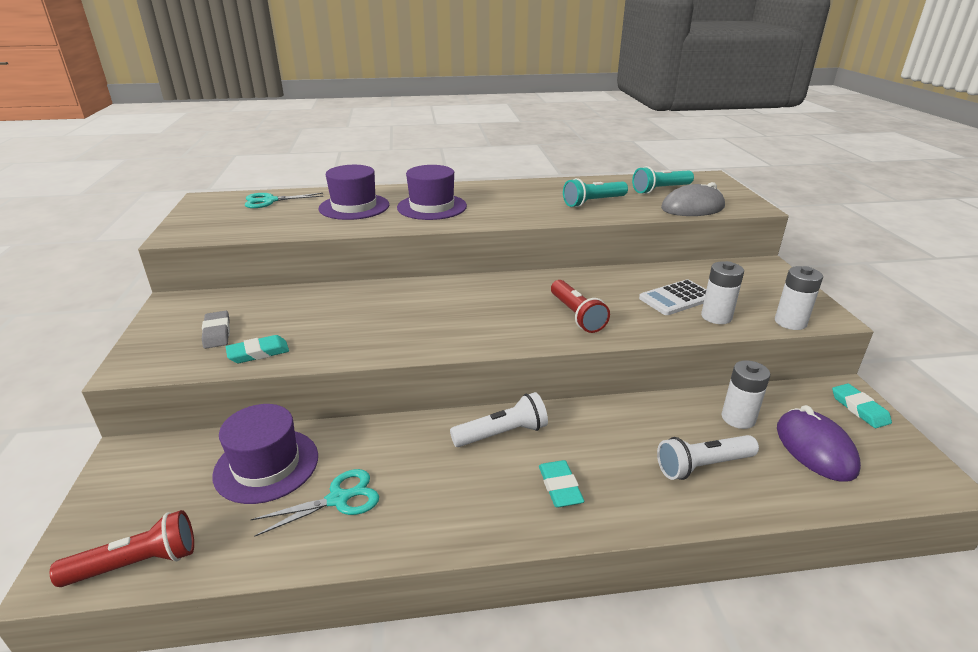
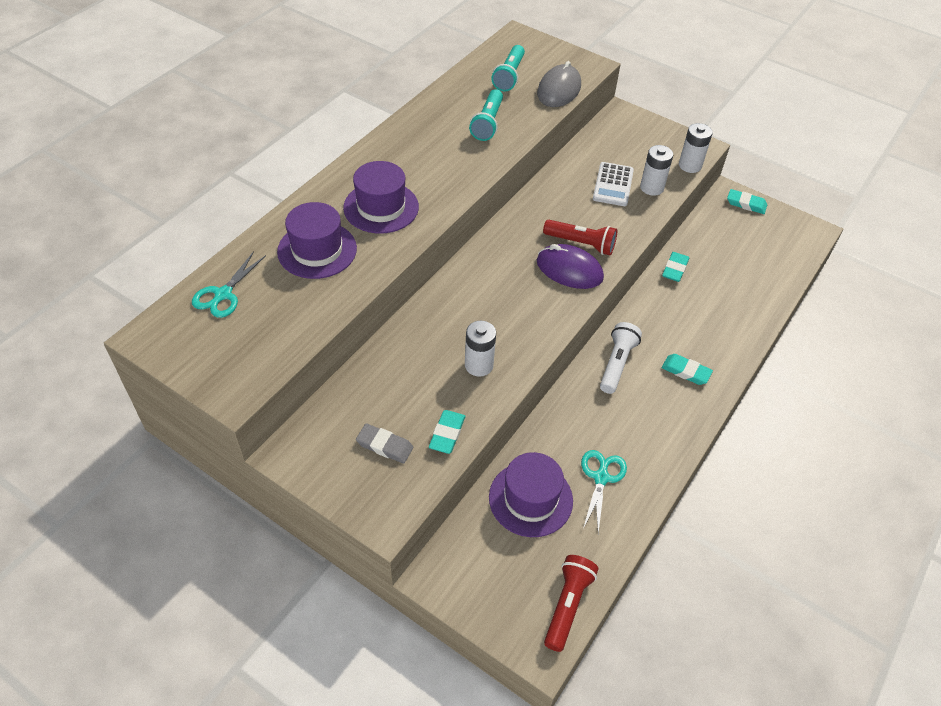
camera: 50 degrees left, 20 degrees up
(681, 408) = (675, 269): none -> turquoise eraser
(702, 466) = (725, 302): white flashlight -> none
(738, 418) = (706, 255): white battery -> white battery (479, 365)
(815, 448) = (755, 249): purple mouse -> purple mouse (569, 270)

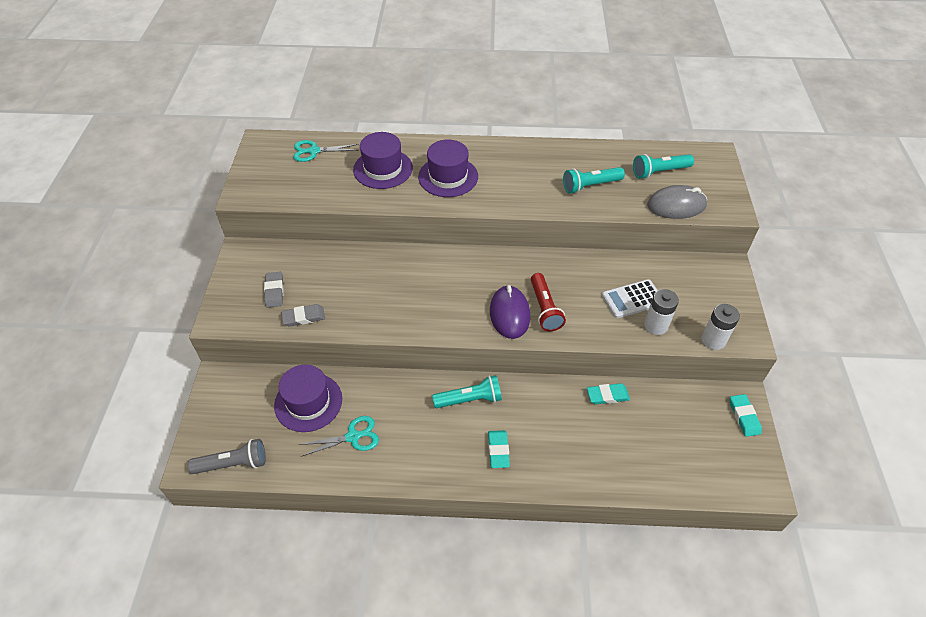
camera: 60 degrees right, 0 degrees up
(447, 434) = (303, 317): turquoise eraser -> grey eraser
(479, 365) = (374, 305): white battery -> none
(567, 605) = (233, 464): red flashlight -> grey flashlight
(617, 364) = (470, 399): white flashlight -> turquoise flashlight

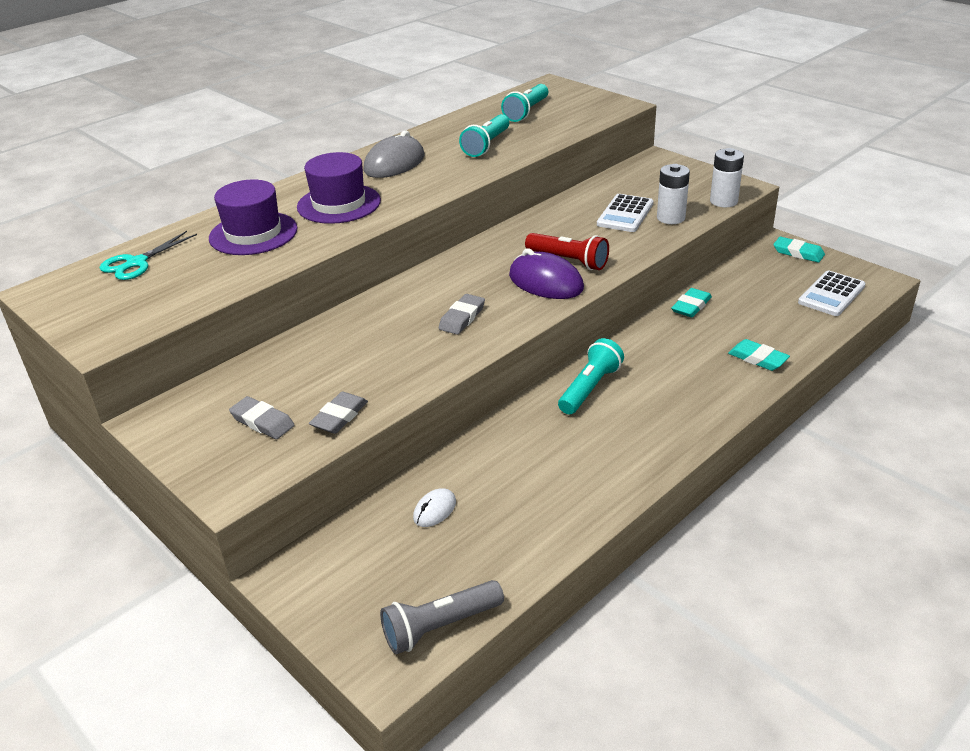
camera: 45 degrees left, 15 degrees down
(233, 464) = (440, 626): grey flashlight -> grey flashlight turned 150 degrees counterclockwise
(308, 402) = (434, 510): purple hat -> white mouse
(353, 437) = (531, 497): turquoise scissors -> none
(435, 302) = (462, 318): none -> grey eraser
(498, 450) = (675, 401): turquoise eraser -> turquoise eraser (757, 358)
(676, 205) = (577, 122): grey mouse -> grey mouse (394, 163)
(711, 467) = (831, 294): none -> white calculator

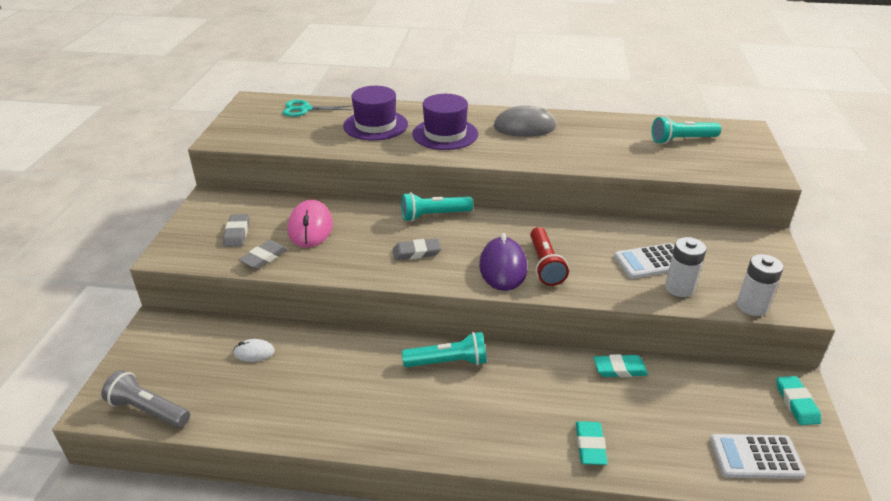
camera: 50 degrees right, 0 degrees up
(327, 367) = (310, 228): none -> pink mouse
(339, 416) = (264, 257): grey eraser -> grey eraser turned 45 degrees counterclockwise
(486, 145) = (603, 148): turquoise flashlight -> turquoise flashlight (433, 215)

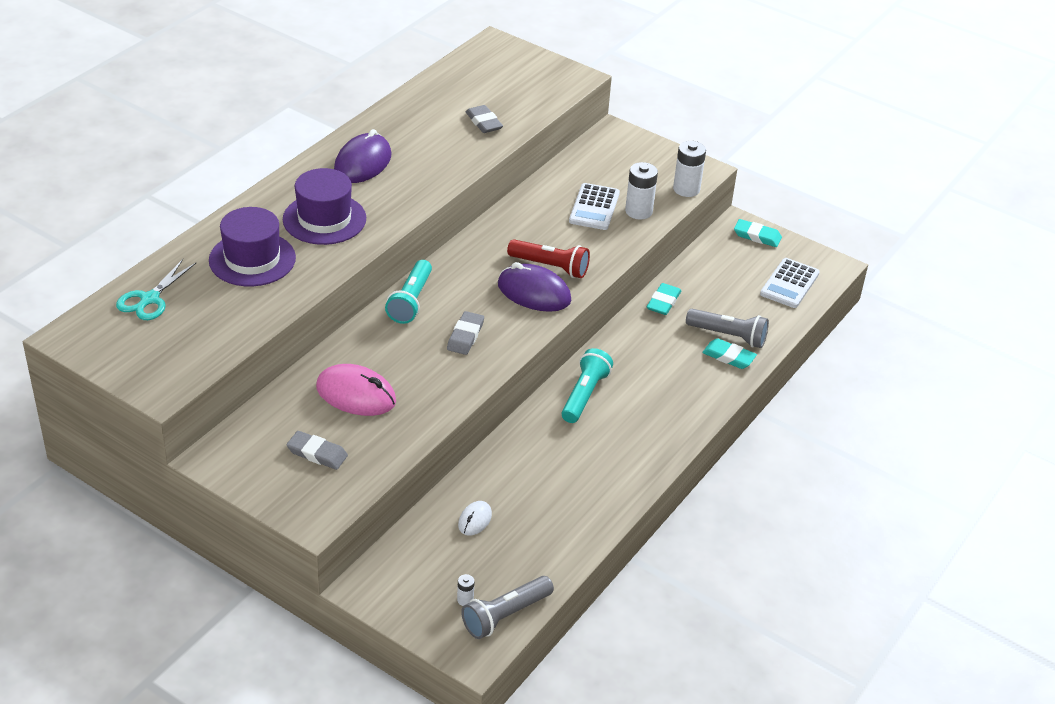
camera: 65 degrees left, 5 degrees up
(159, 380) = (465, 600): none -> white battery
(264, 257) = (384, 444): grey eraser -> grey eraser (483, 122)
(524, 127) = (363, 163): grey mouse -> purple mouse
(620, 434) = (728, 336): none -> grey flashlight
(682, 140) = (480, 87): turquoise flashlight -> none

